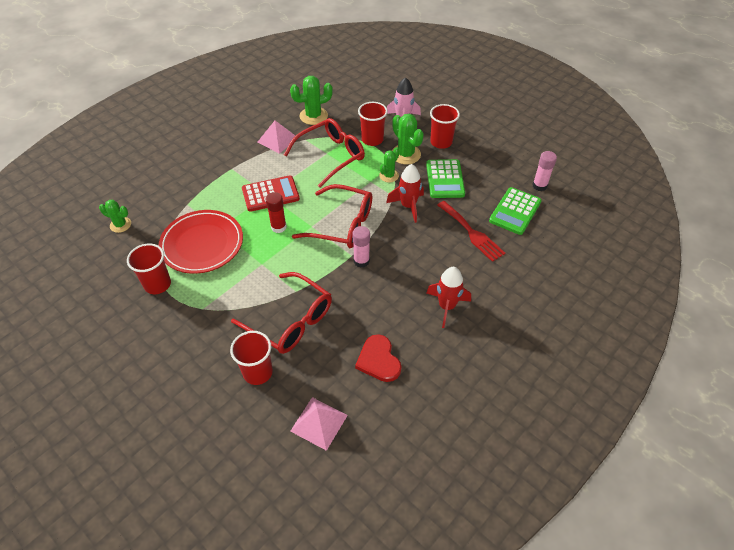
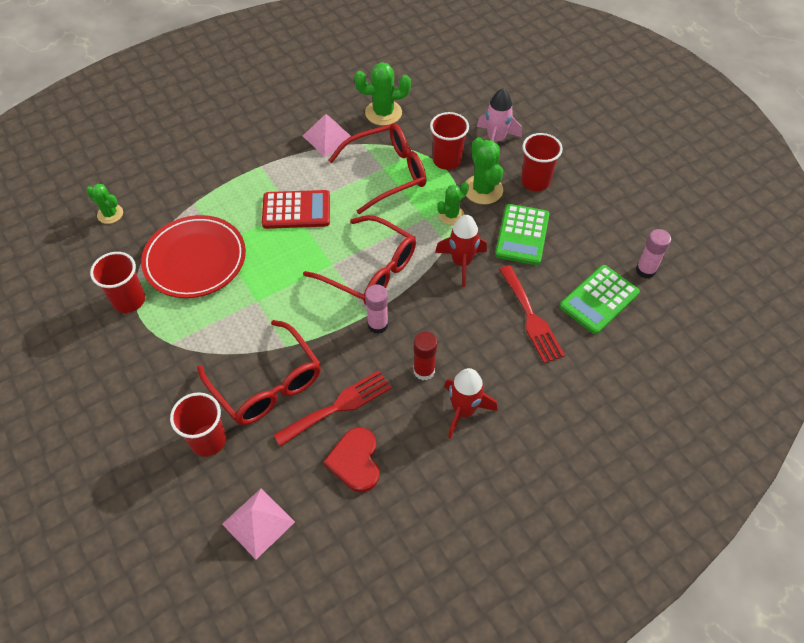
camera: 15 degrees right, 5 degrees up
(278, 227) = (292, 257): red glue stick -> red glue stick (424, 371)
(352, 324) = (338, 406): none -> red fork

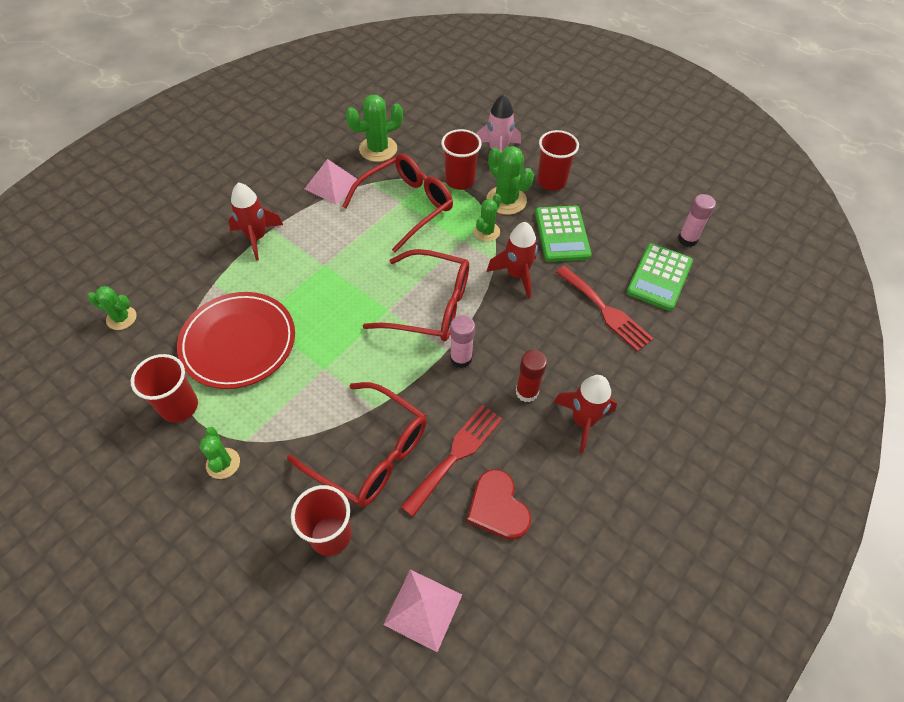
camera: 20 degrees left, 0 degrees up
(146, 357) = (223, 463): none -> green cactus
(244, 171) = (257, 238): none -> red rocket
(296, 210) = (328, 264): red calculator -> none

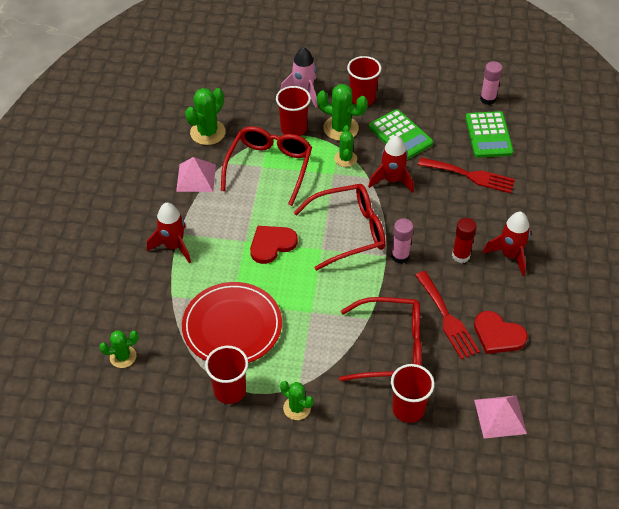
camera: 30 degrees left, 5 degrees down
(345, 281) = (272, 244): none -> red heart
(456, 455) = (447, 318): red fork -> red fork turned 150 degrees clockwise

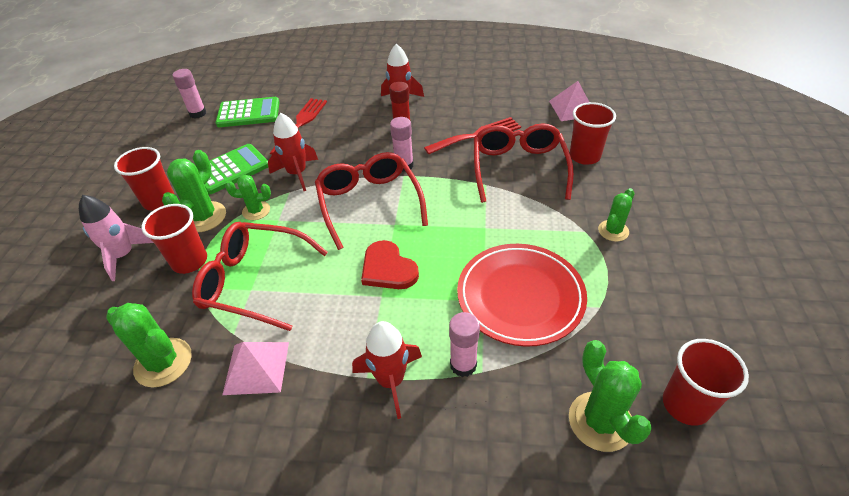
camera: 90 degrees left, 5 degrees down
(123, 357) = (600, 421): green cactus -> green cactus, size x1.58
(178, 286) = (463, 365): none -> pink glue stick
(230, 391) = (612, 290): red cup -> red cup (686, 404)
(498, 335) = (490, 109): red heart -> none

